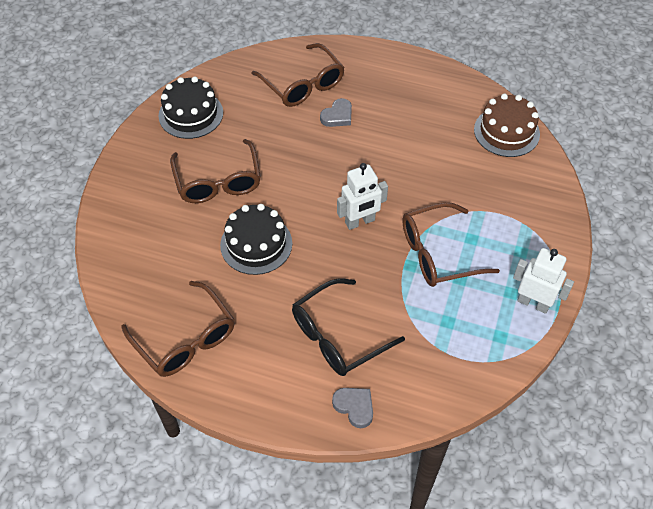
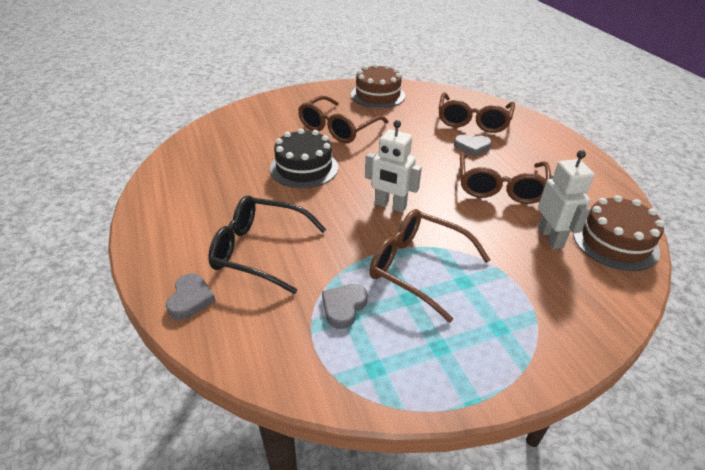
camera: 50 degrees right, 15 degrees down
(185, 338) = (184, 177): brown glasses -> brown glasses (500, 186)
(191, 114) = (378, 95): black cake -> brown cake
(438, 320) = (343, 307): none -> grey heart
(533, 303) = (449, 375): white robot -> white robot (550, 237)

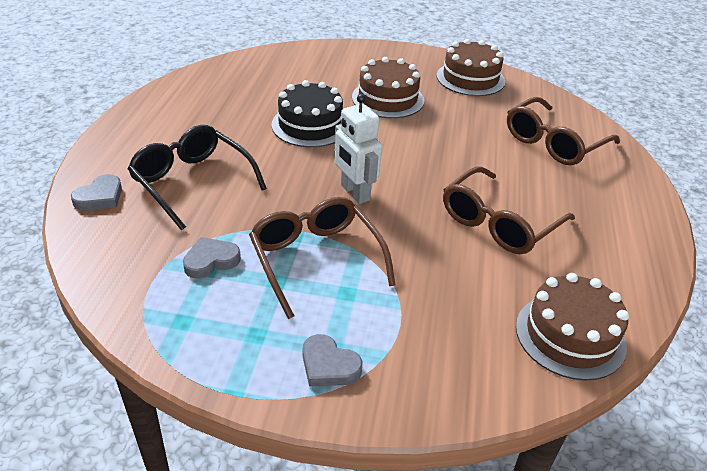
camera: 30 degrees right, 0 degrees up
(338, 128) = (387, 99): brown glasses -> brown cake
(472, 147) = (516, 170): grey heart -> grey heart (329, 365)
(550, 237) = (494, 296): white robot -> none

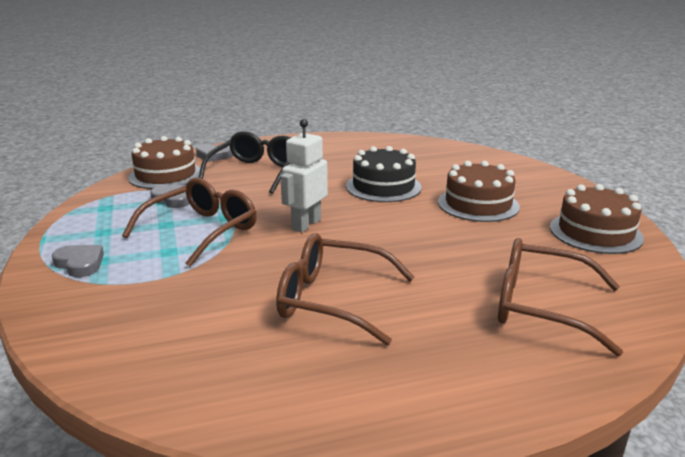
camera: 65 degrees right, 15 degrees down
(329, 365) = (80, 263): grey heart -> grey heart turned 120 degrees clockwise
(570, 335) = (173, 376): brown cake -> brown cake (165, 175)

